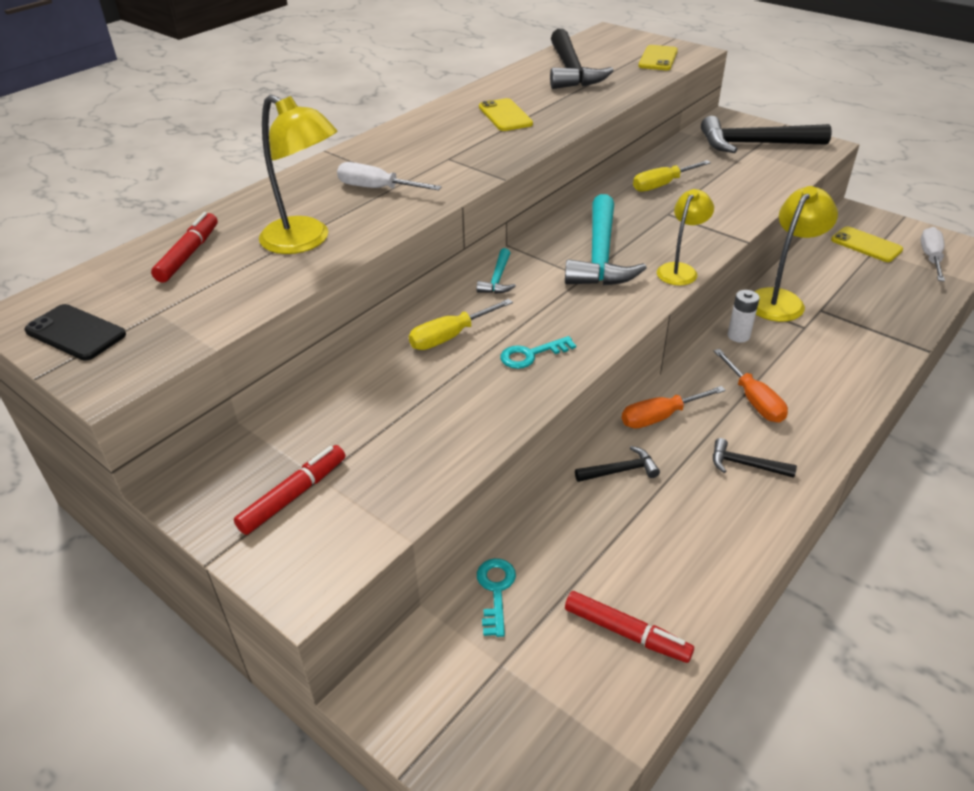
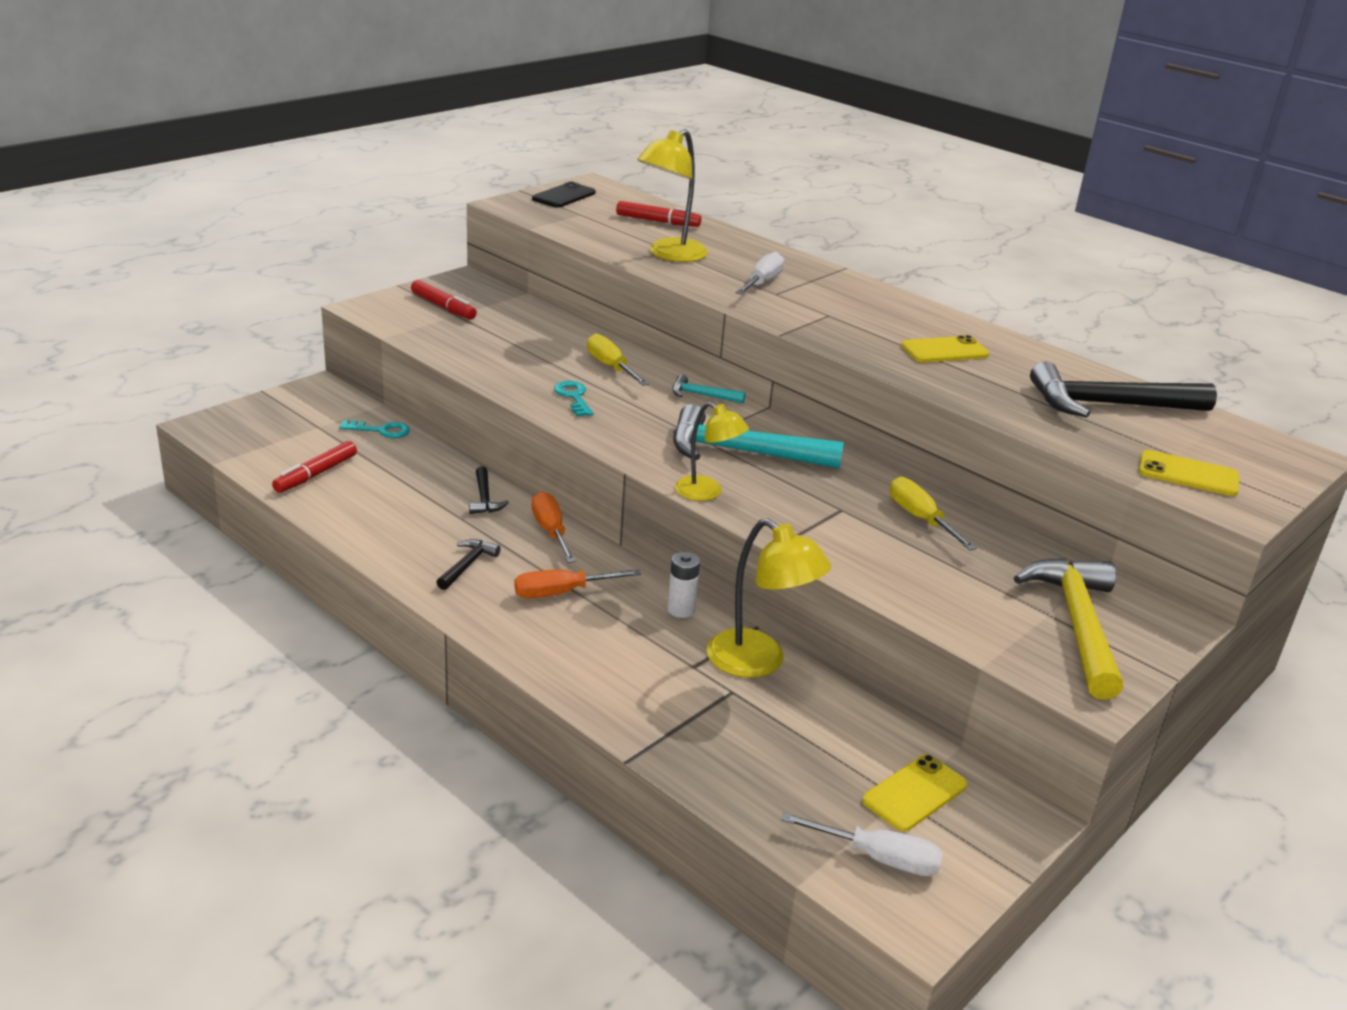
camera: 90 degrees right, 10 degrees down
(754, 144) = (1077, 624): black hammer -> yellow hammer

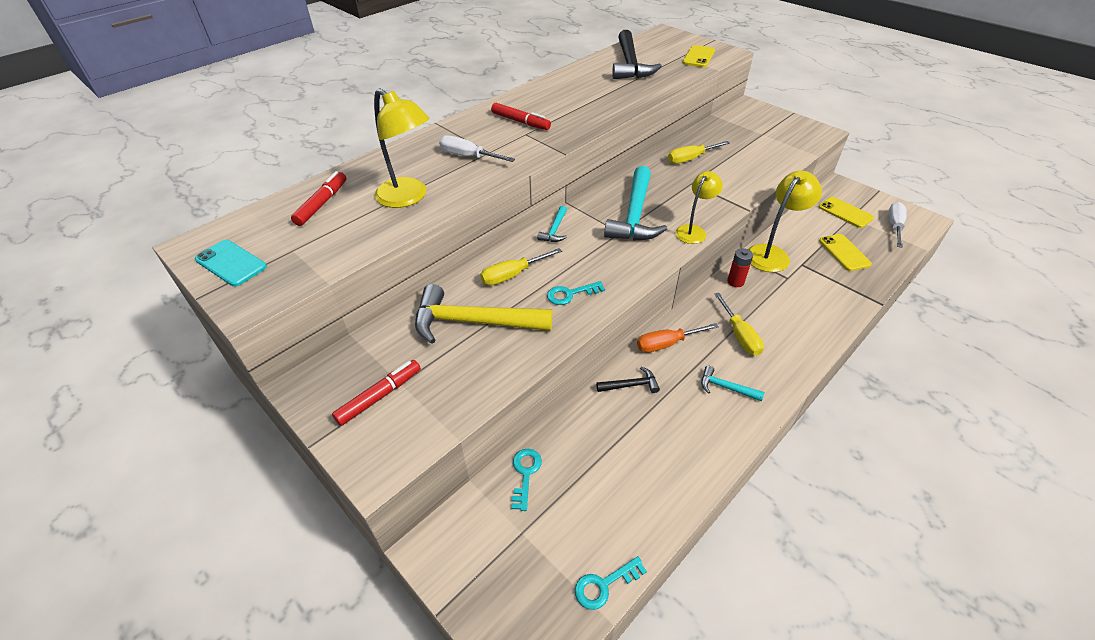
camera: 85 degrees left, 15 degrees up
(250, 462) = (604, 585): none -> turquoise key
(316, 474) = (617, 516): red marker -> red marker (520, 122)
(467, 565) = (725, 387): black hammer -> turquoise hammer
(562, 592) = (739, 335): orange screwdriver -> yellow screwdriver
(564, 196) = (231, 263): black phone -> turquoise phone
(681, 610) = (735, 281): white battery -> red battery
(944, 350) = (574, 100): yellow phone -> yellow phone (844, 252)
(1077, 624) = (767, 128): yellow hammer -> yellow hammer (473, 322)

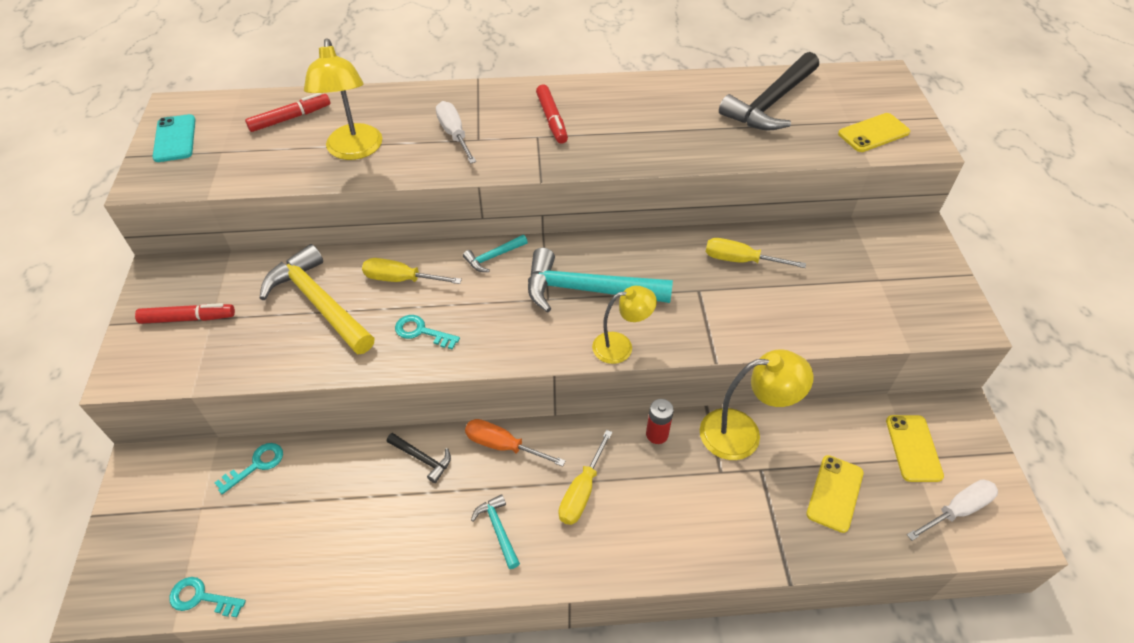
camera: 40 degrees right, 5 degrees up
(635, 215) = (586, 290): turquoise hammer -> turquoise hammer turned 45 degrees clockwise

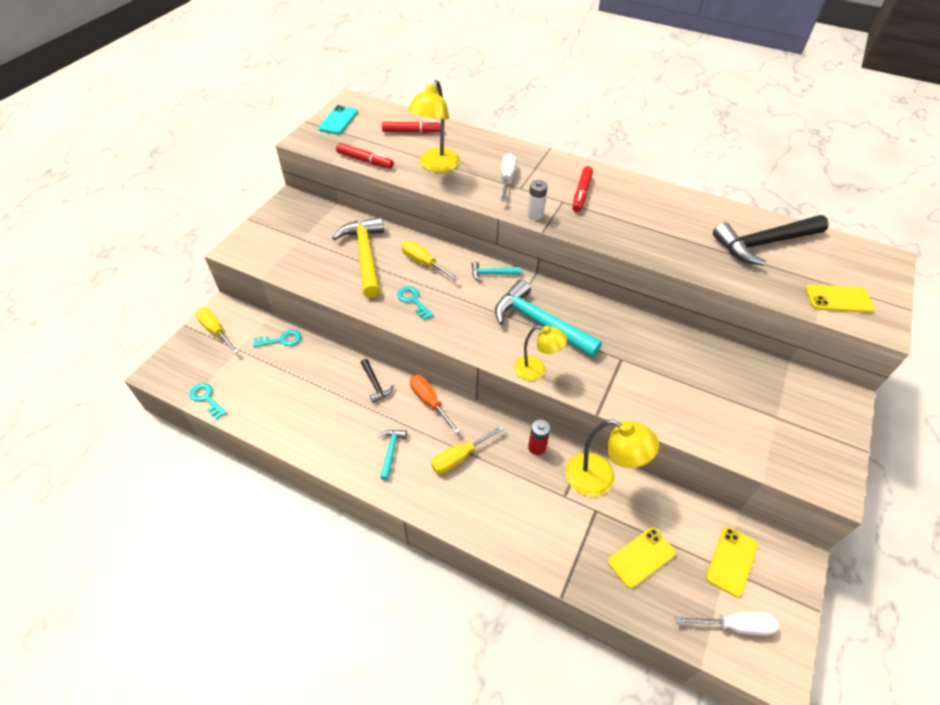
camera: 30 degrees right, 0 degrees up
(188, 318) = (288, 233): red marker -> red marker (365, 161)
(518, 165) = (535, 215): none -> white battery
(741, 260) = (670, 353): yellow screwdriver -> yellow screwdriver (216, 331)

